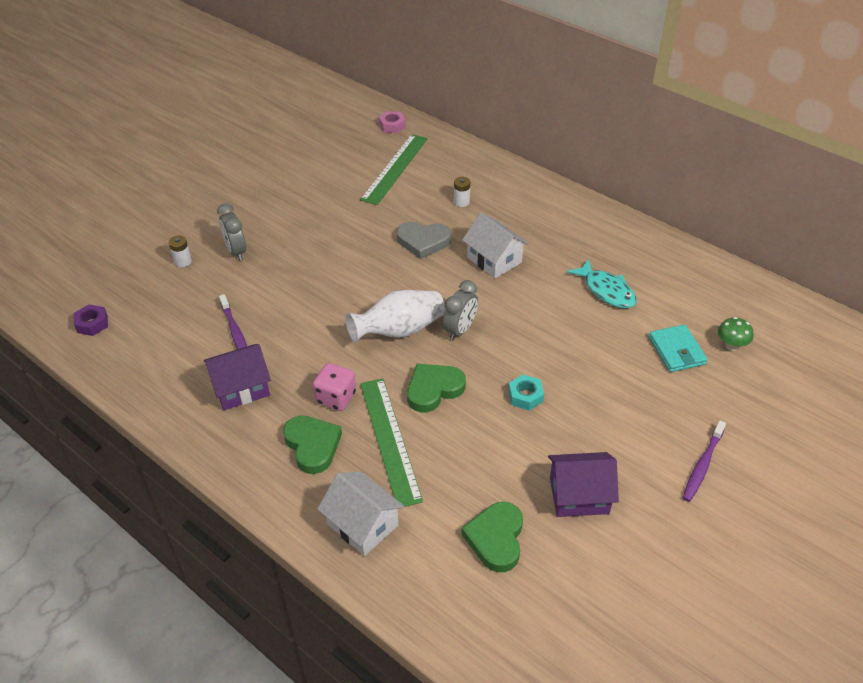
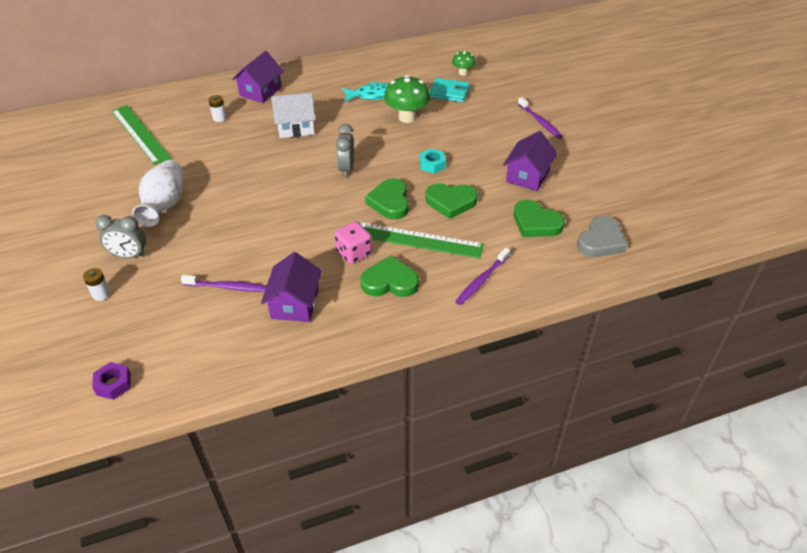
camera: 60 degrees left, 0 degrees up
(362, 524) = (481, 280): white house -> purple toothbrush
(392, 126) = (87, 116): pink nut -> none
(399, 330) = (318, 197): white vase -> white vase (165, 205)
(423, 242) = (239, 151): grey heart -> grey heart (601, 241)
(460, 330) = (346, 169): grey clock -> grey clock turned 150 degrees counterclockwise
(472, 441) = (451, 202): none -> green heart
(529, 206) = (260, 91): none -> purple house
(591, 336) = (407, 117): none -> green mushroom

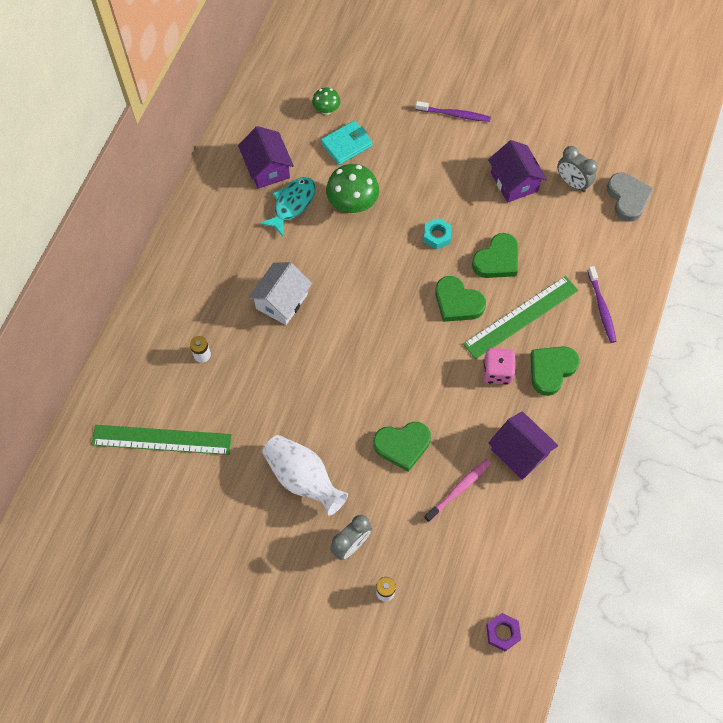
camera: 50 degrees left, 20 degrees up
(228, 287) = (459, 489): purple toothbrush -> pink toothbrush
(260, 91) = (189, 292): purple house -> purple house (267, 168)
(346, 169) = (383, 303): grey clock -> grey clock (572, 183)
(535, 223) = (572, 223): green heart -> green heart (402, 445)

